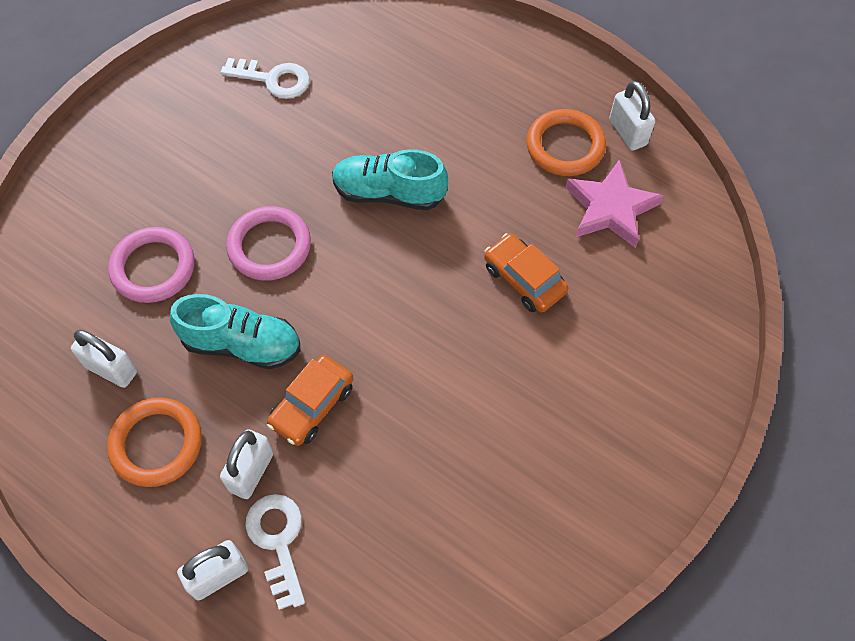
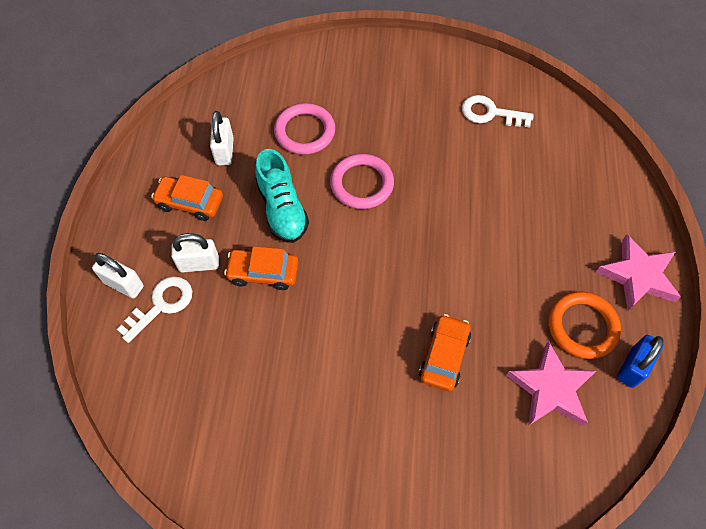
camera: 60 degrees right, 0 degrees up
(156, 444) = (190, 202): orange ring -> orange car
(273, 79) = (490, 113): white key -> white key turned 120 degrees clockwise
(389, 193) = (452, 230): turquoise shoe -> none
(542, 72) = (638, 276): none -> pink star
(627, 132) = (632, 367): white padlock -> blue padlock

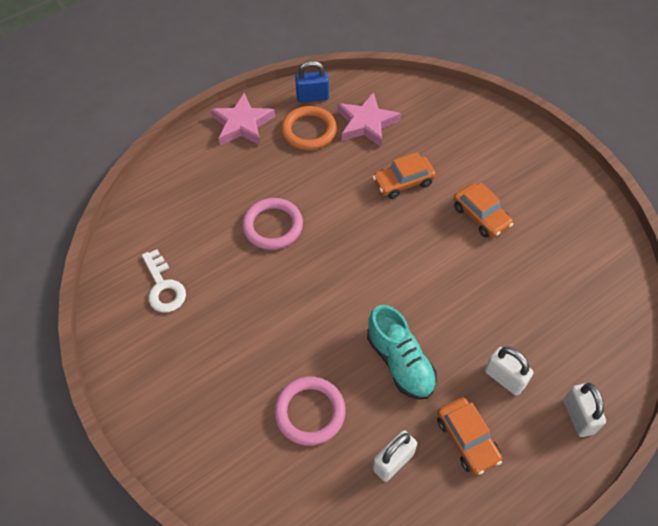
camera: 130 degrees left, 5 degrees down
(161, 305) = (559, 372): white key -> none
(263, 273) = (462, 327): orange car -> orange car (481, 216)
(282, 209) = (400, 362): turquoise shoe -> turquoise shoe turned 120 degrees clockwise
(362, 184) = (321, 325): pink ring -> pink ring (273, 226)

